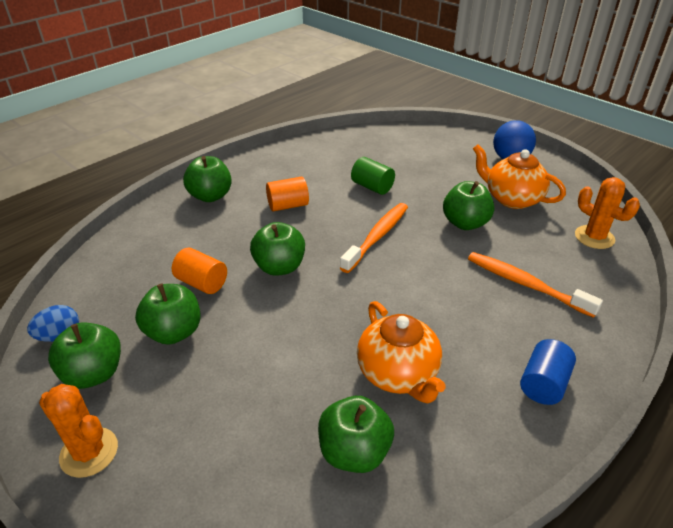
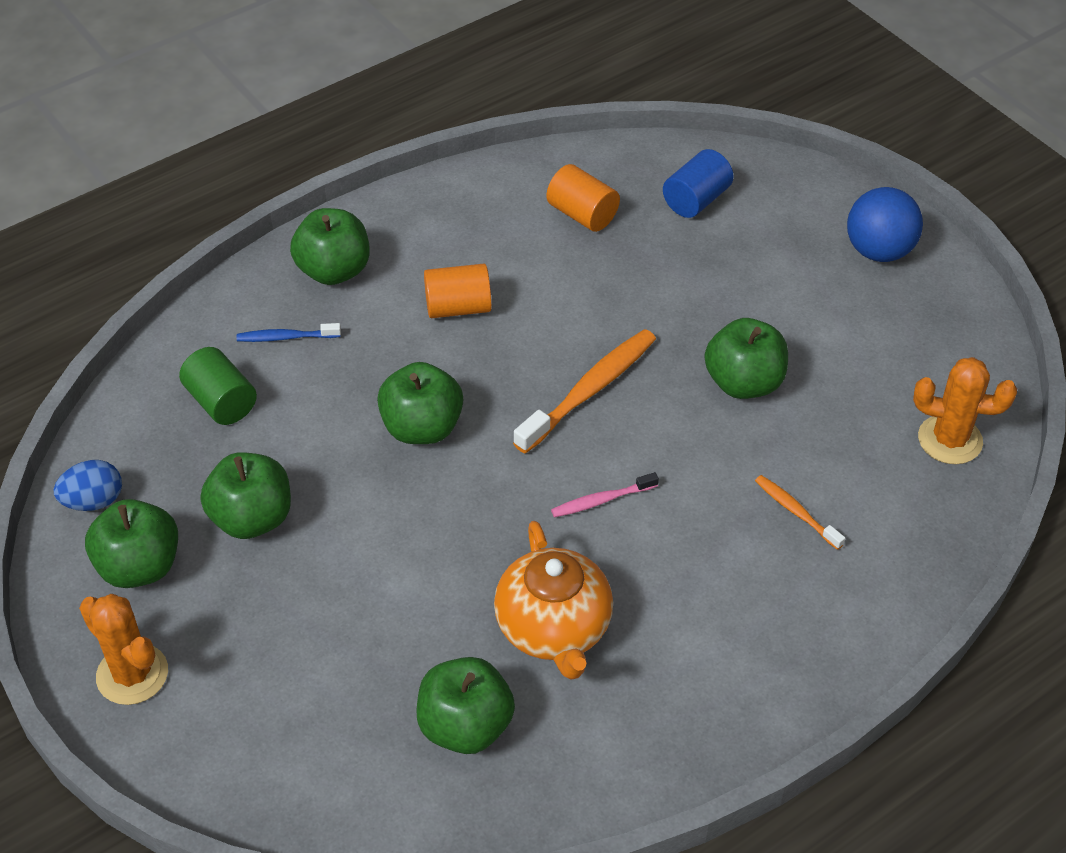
camera: 10 degrees right, 10 degrees up
(185, 230) = (286, 337): none -> blue toothbrush
(202, 283) = (300, 440): orange cylinder -> orange cylinder (582, 214)
(372, 187) = (610, 285): green cylinder -> green cylinder (221, 402)
(404, 293) = (601, 500): none -> pink toothbrush
(512, 198) = (844, 341): orange teapot -> none
(525, 284) = (796, 511): orange toothbrush -> orange toothbrush, size x0.53
(543, 384) = (753, 674): blue cylinder -> blue cylinder (696, 200)
(594, 237) = (950, 440): orange cactus -> orange cactus turned 45 degrees counterclockwise

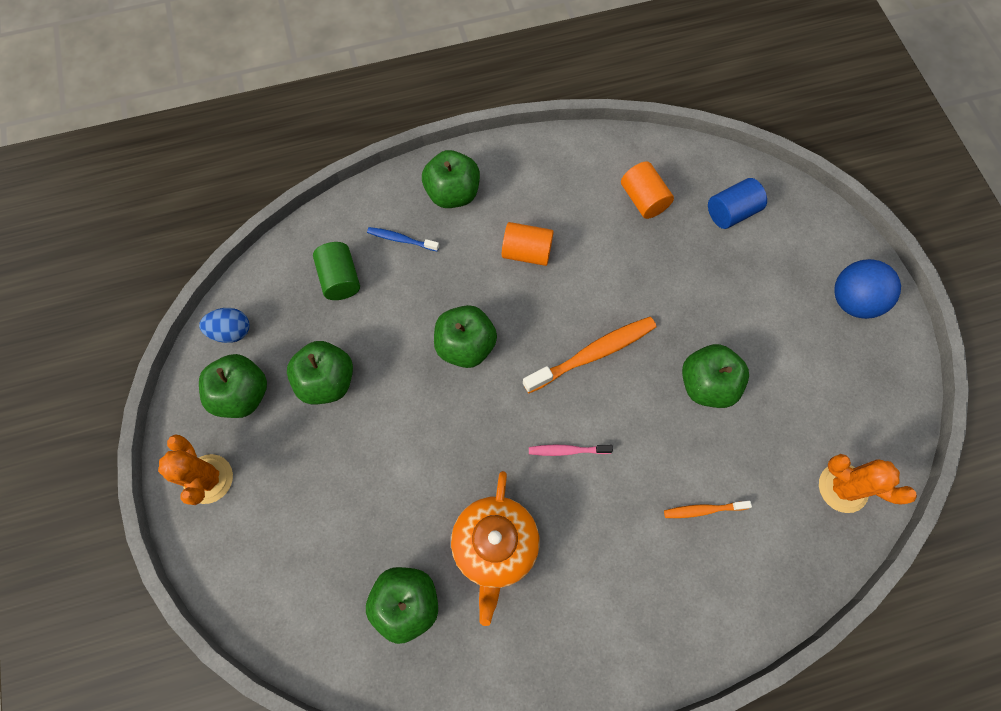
camera: 20 degrees right, 20 degrees up
(796, 511) = (703, 510): orange toothbrush -> orange toothbrush turned 75 degrees counterclockwise

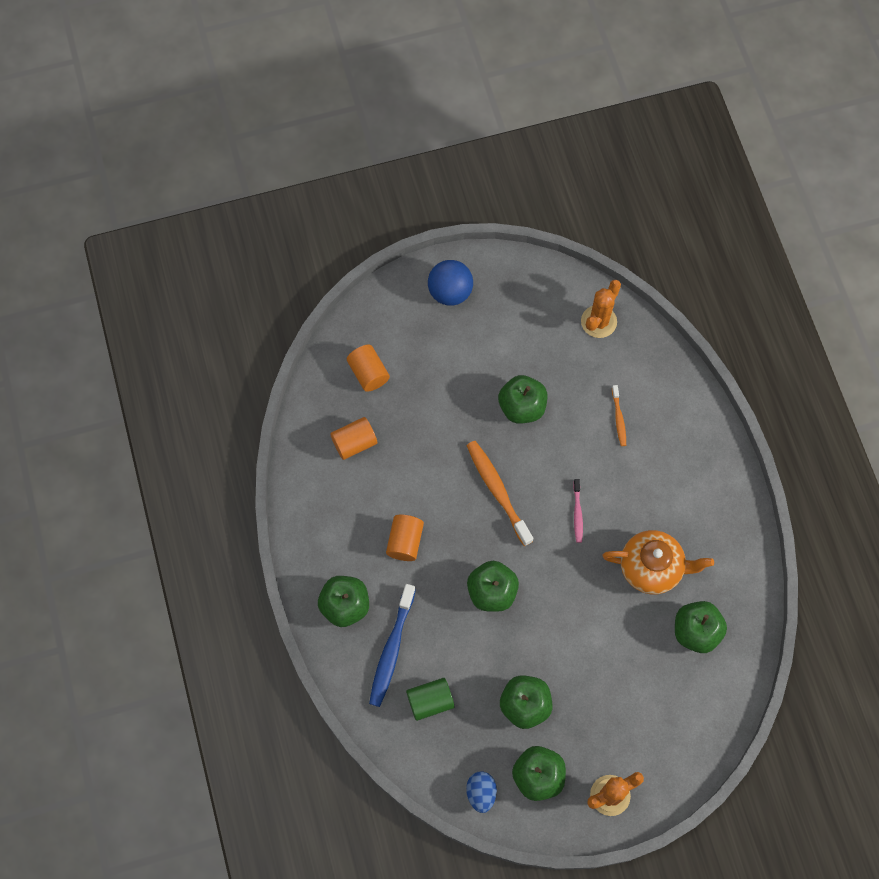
camera: 90 degrees left, 0 degrees up
(401, 239) = (391, 650): blue toothbrush -> blue toothbrush, size x1.87
(731, 212) = (368, 373): blue cylinder -> orange cylinder

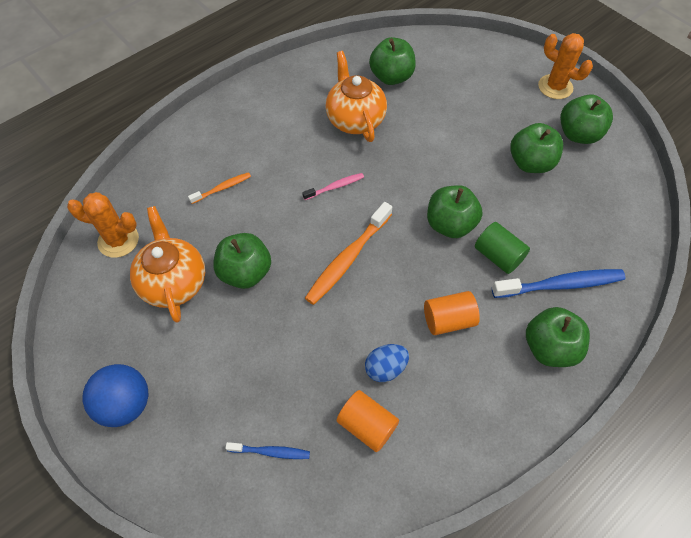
camera: 115 degrees left, 10 degrees down
(368, 373) = (271, 452): orange cylinder -> blue toothbrush
(430, 701) = (581, 233): green cylinder -> green cylinder (498, 256)
(481, 793) = (623, 166): blue egg -> blue egg (385, 368)
(538, 351) = (174, 282): none -> orange teapot

